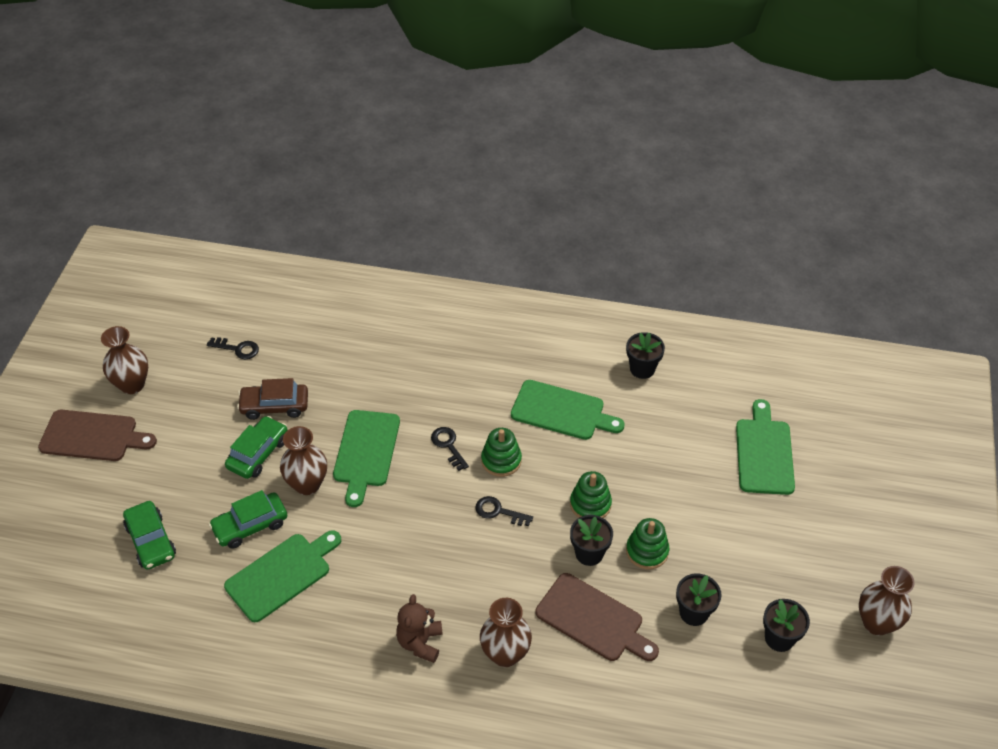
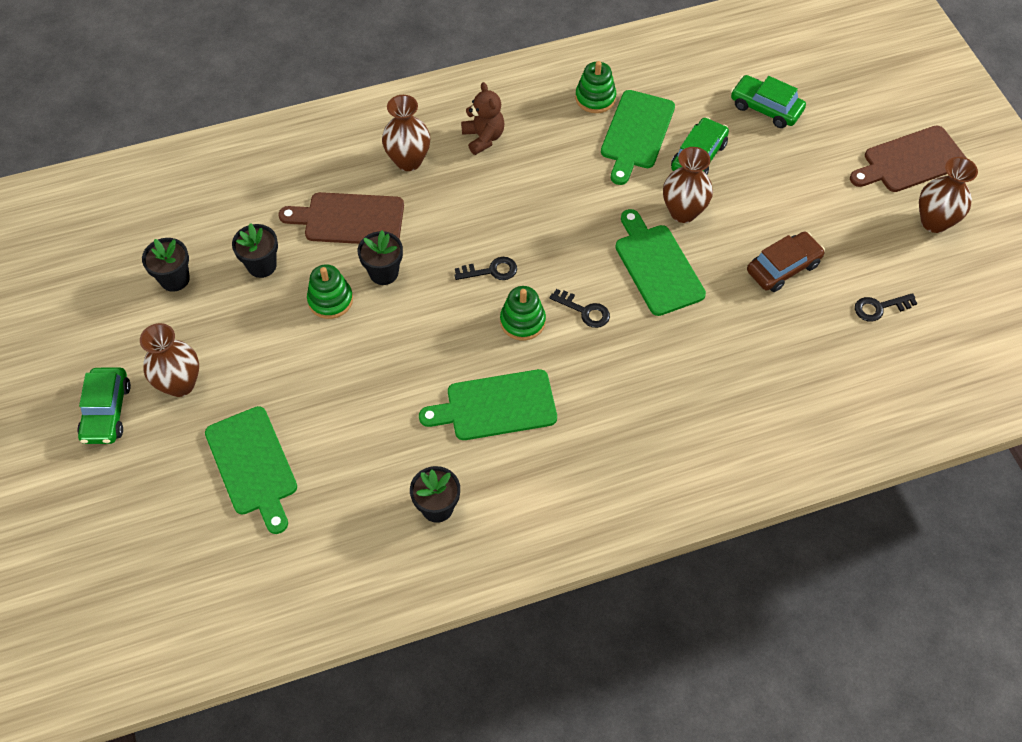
camera: 150 degrees right, 10 degrees up
(258, 453) = (753, 217): green car -> green car (106, 411)
(590, 504) = (408, 319): green stacking toy -> green stacking toy (595, 98)
(876, 623) = (85, 335): brown vase -> brown vase (180, 384)

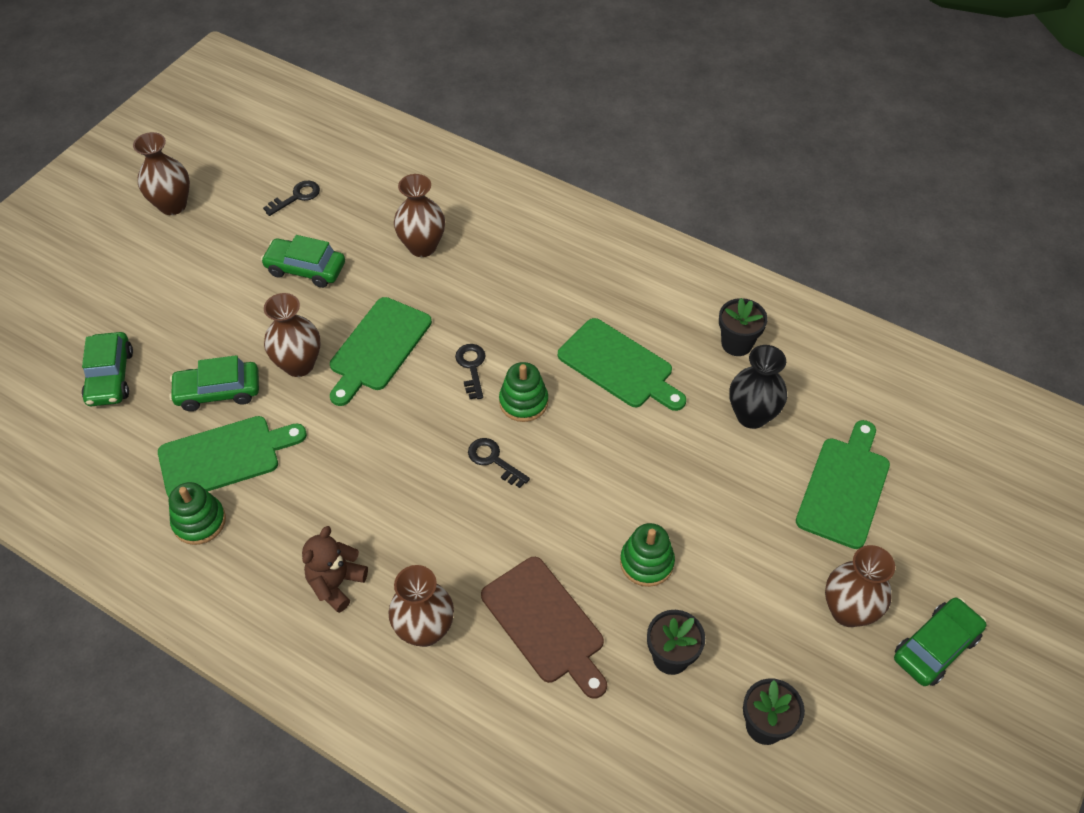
camera: 130 degrees left, 5 degrees down
(367, 458) = (751, 415): none -> black vase
(383, 273) = (576, 543): black flower pot -> none
(743, 359) = (422, 246): none -> brown vase
(783, 267) = (305, 269): brown car -> green car
(879, 307) = (297, 197): black key -> black key turned 75 degrees counterclockwise
(910, 161) = (107, 248): brown cutting board -> none

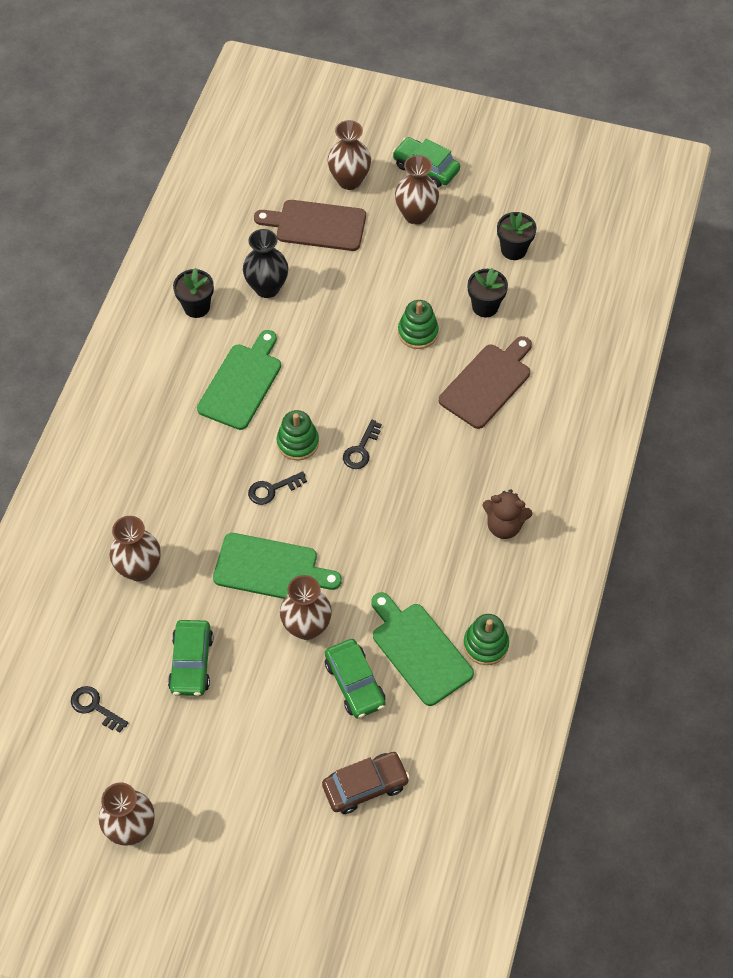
camera: 105 degrees left, 5 degrees up
(110, 377) = (365, 786): green car -> brown car
(425, 630) = (519, 456): brown vase -> brown vase (349, 180)
(844, 488) = (316, 225): green cutting board -> brown cutting board

